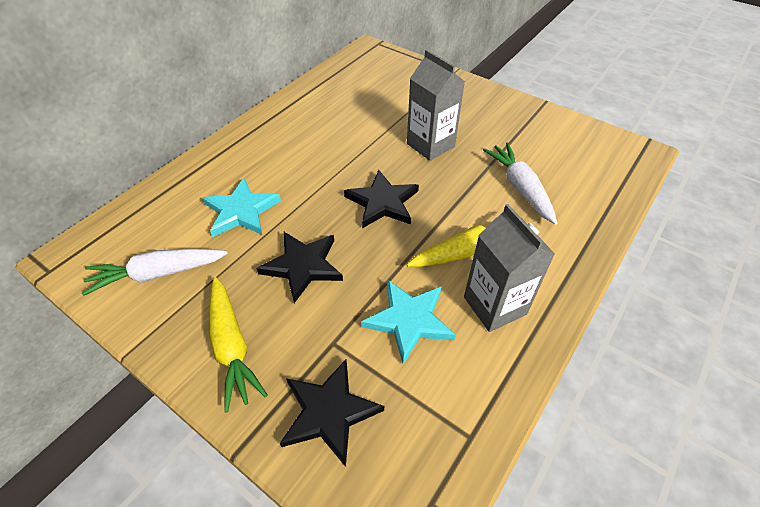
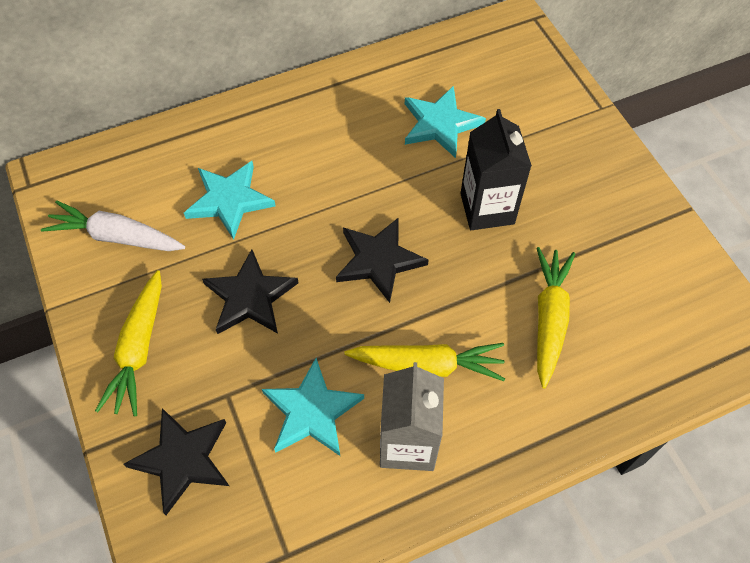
camera: 30 degrees right, 10 degrees up
(363, 112) = (440, 124): none -> turquoise star
(430, 145) = (487, 208): grey carton -> black carton
(520, 188) = (549, 319): white carrot -> yellow carrot

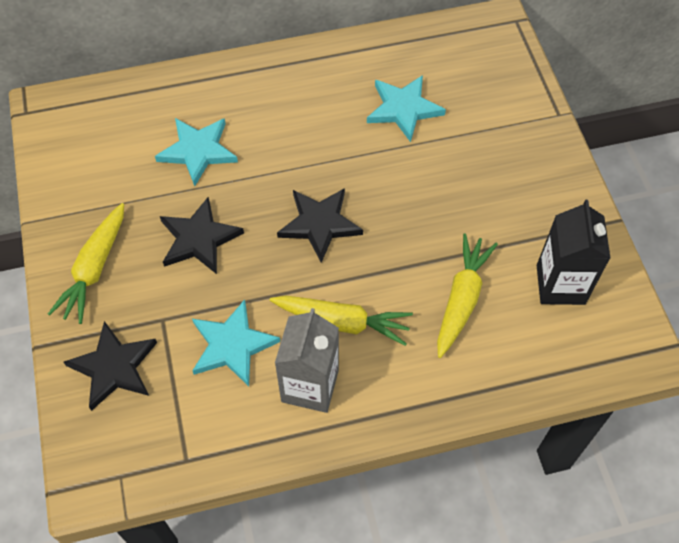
camera: 10 degrees right, 0 degrees up
(117, 236) = (93, 169): white carrot -> none
(487, 208) = (428, 192): black carton -> black carton (560, 284)

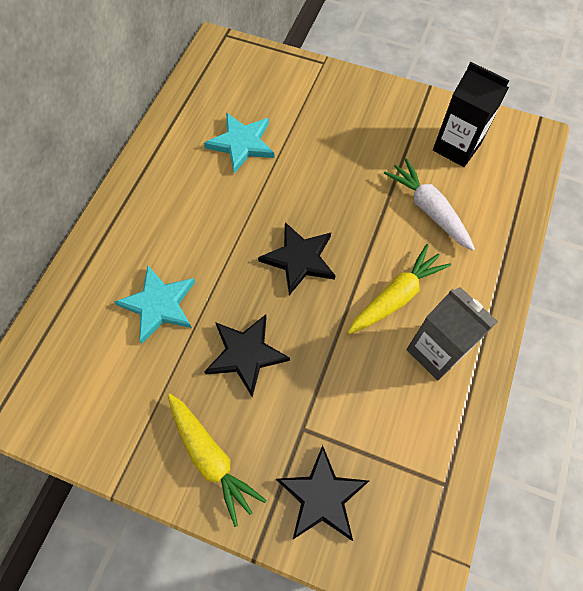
camera: 55 degrees left, 5 degrees up
(232, 345) = (364, 387): turquoise star -> none
(461, 299) = (429, 209): yellow carrot -> white carrot

